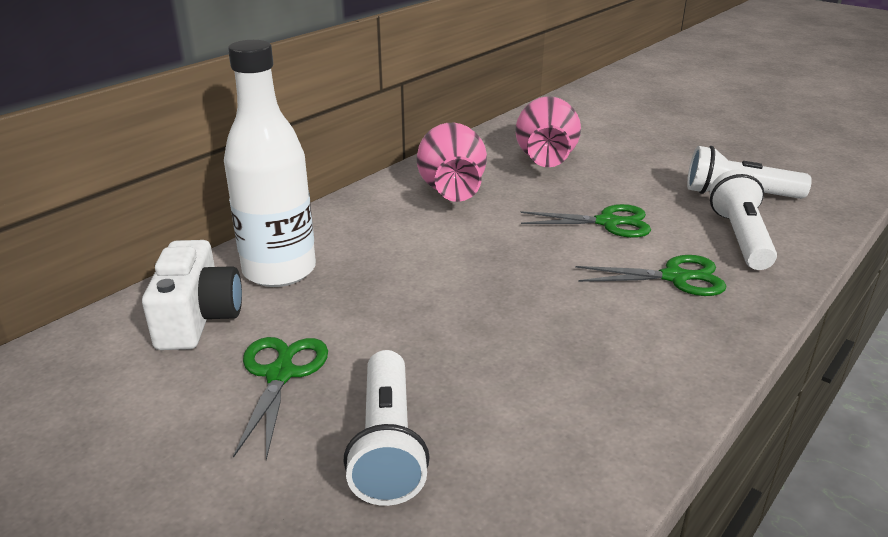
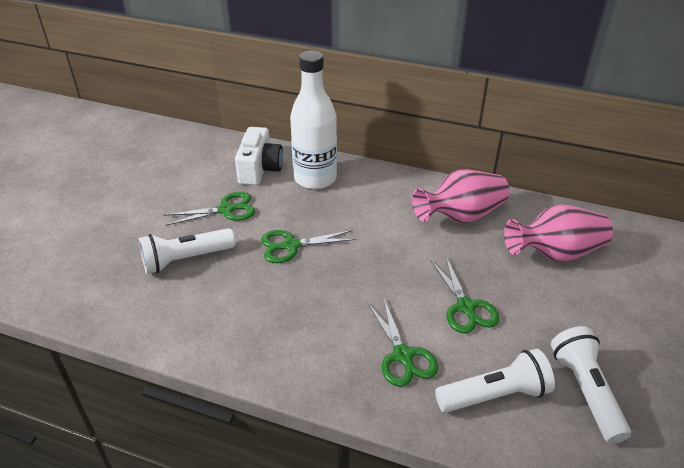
camera: 70 degrees right, 10 degrees up
(198, 318) = (260, 169): white camera -> white camera turned 60 degrees counterclockwise
(425, 321) = (291, 246): none -> green scissors

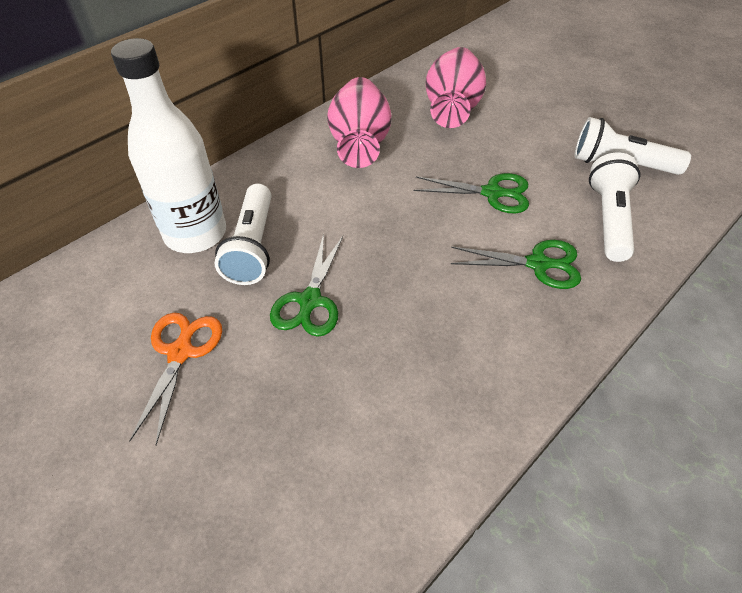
camera: 65 degrees left, 10 degrees up
(186, 259) = (256, 436): white flashlight -> white flashlight (253, 247)
(226, 210) = (180, 352): green scissors -> orange scissors
(260, 169) = (121, 284): white camera -> none

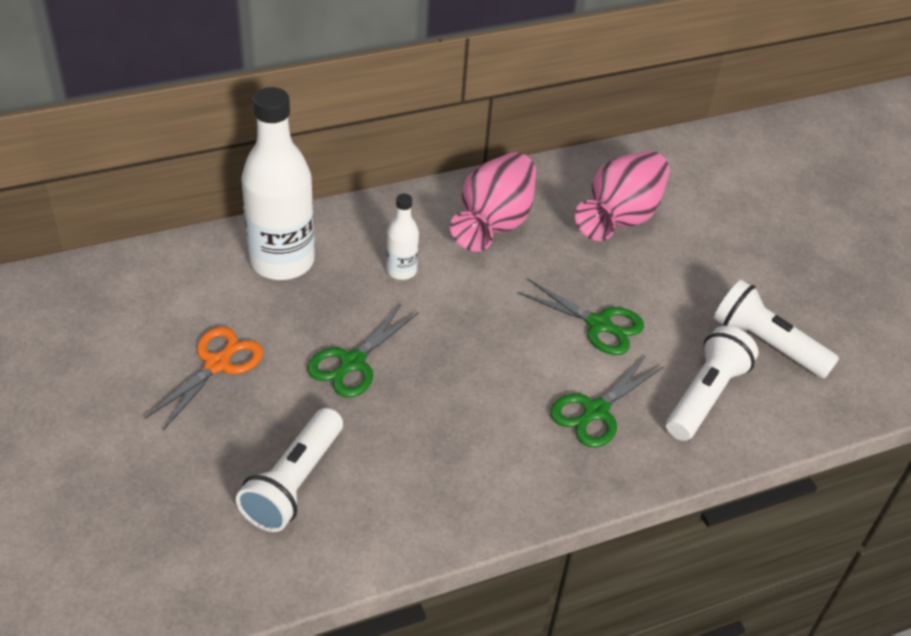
camera: 20 degrees right, 5 degrees down
(253, 247) = (328, 293): white flashlight -> white flashlight (294, 483)
(307, 206) = (401, 270): none -> white bottle
(538, 264) = (595, 411): green scissors -> green scissors turned 105 degrees clockwise

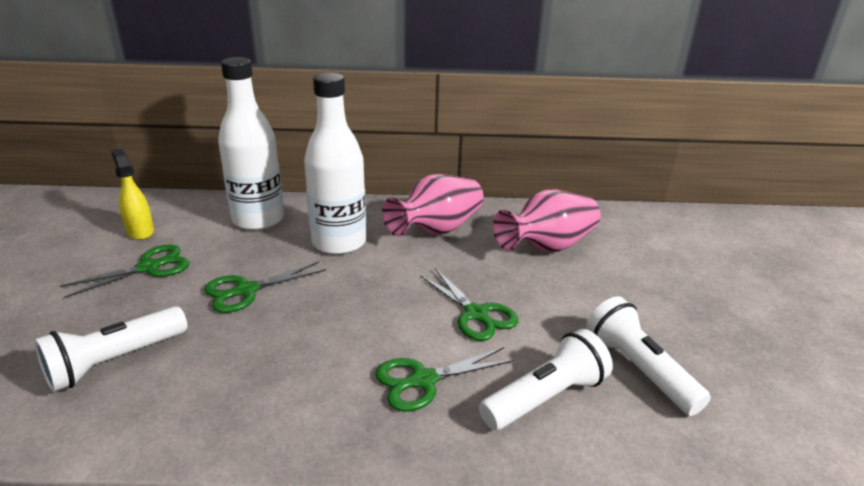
camera: 25 degrees right, 15 degrees down
(155, 317) = (140, 231): none -> yellow spray bottle
(217, 364) = (149, 267): orange scissors -> green scissors
(401, 270) = (339, 243): white bottle -> white bottle, size x2.09

